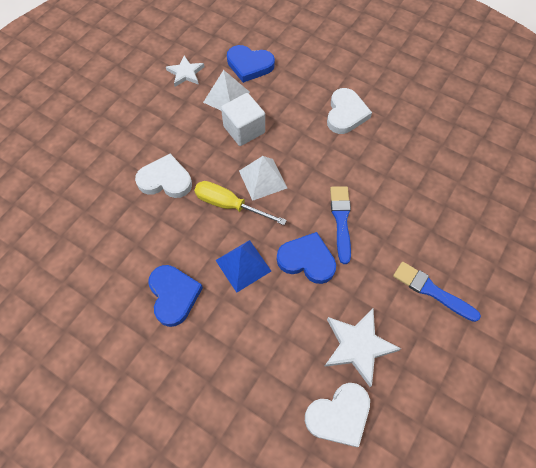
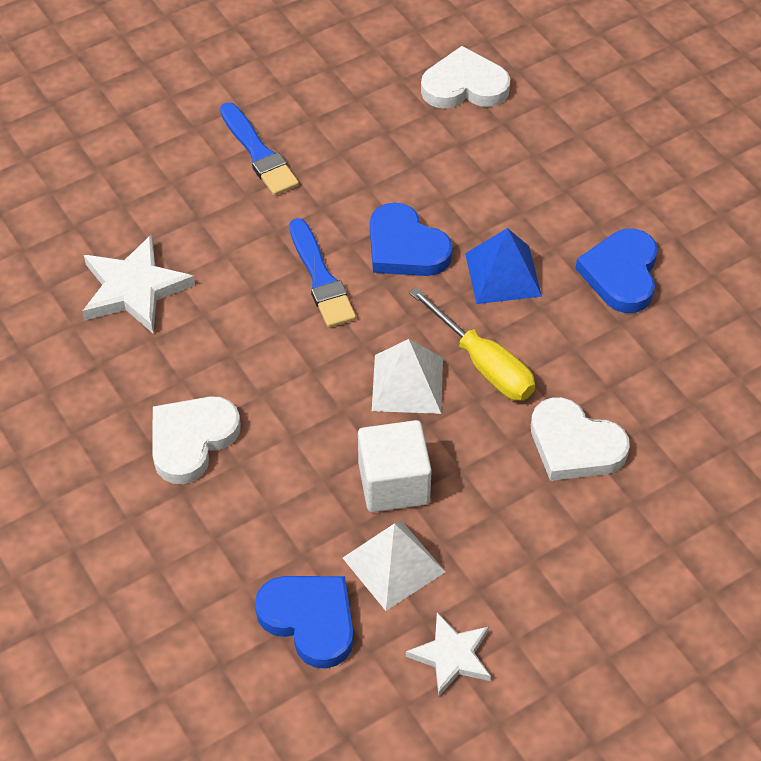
camera: 155 degrees left, 10 degrees down
(341, 220) = (321, 278): blue brush -> blue brush turned 45 degrees counterclockwise
(358, 346) = (398, 135): white star -> white star (134, 289)

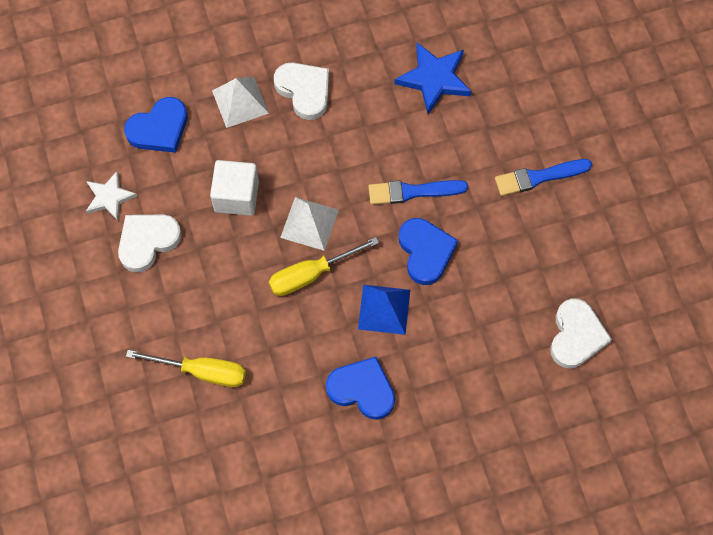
camera: 105 degrees right, 15 degrees up
(134, 289) = (434, 79): white star -> blue star
(393, 564) = (180, 182): white pyramid -> white pyramid (240, 102)
(405, 247) = (425, 252): blue heart -> blue heart turned 105 degrees clockwise
(575, 445) = (230, 311): white heart -> white heart (147, 241)
(674, 455) = (202, 371): none -> yellow screwdriver

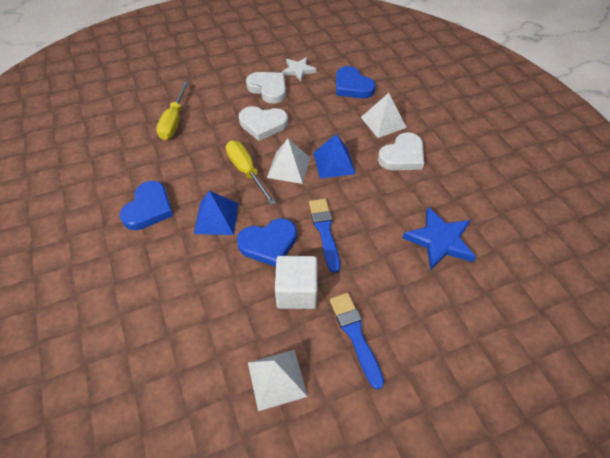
camera: 85 degrees right, 15 degrees down
(236, 196) = (306, 127): white cube -> white cube (296, 292)
(307, 170) = (334, 163): none -> blue pyramid
(576, 336) = (182, 378): white heart -> white heart (263, 124)
(580, 250) = (277, 379): none -> white pyramid

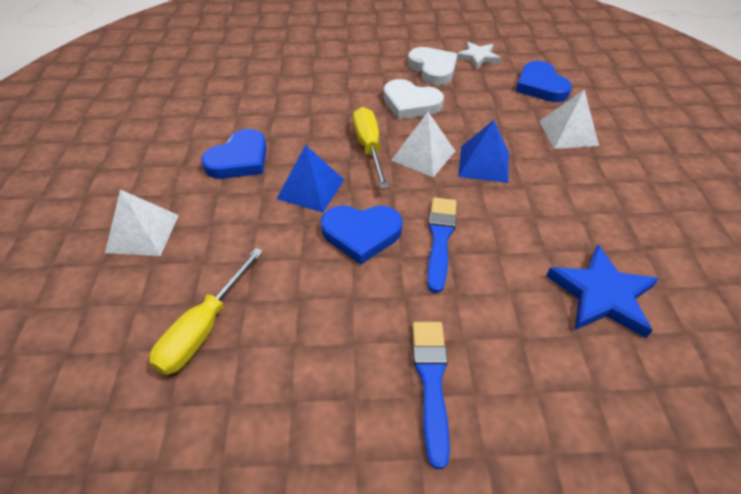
camera: 20 degrees right, 5 degrees down
(174, 121) = (310, 79): yellow screwdriver -> yellow screwdriver (204, 328)
(277, 379) = (300, 403): white pyramid -> white pyramid (142, 233)
(296, 292) = (373, 301): white cube -> none
(402, 156) = (581, 177): white heart -> none

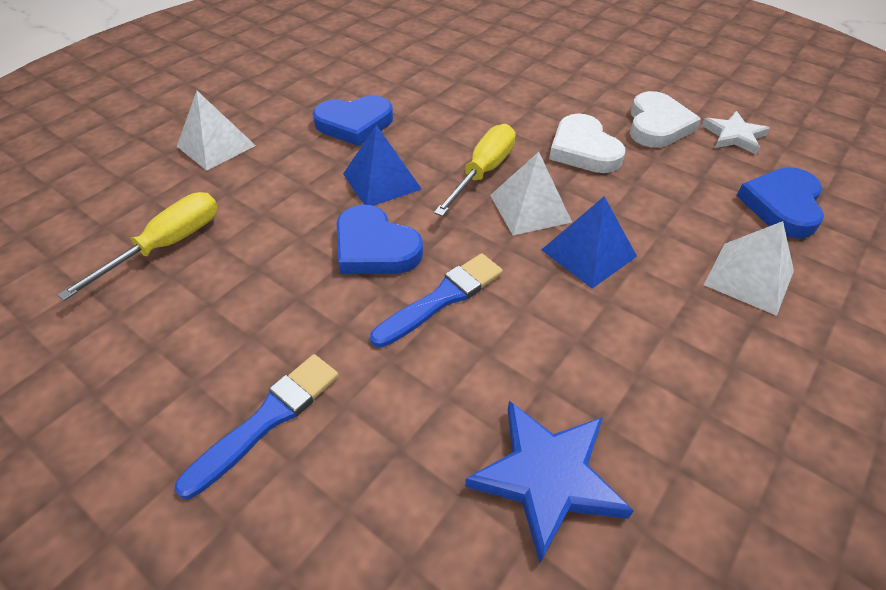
camera: 40 degrees right, 0 degrees up
(204, 328) = (167, 245): yellow screwdriver -> yellow screwdriver turned 150 degrees clockwise

